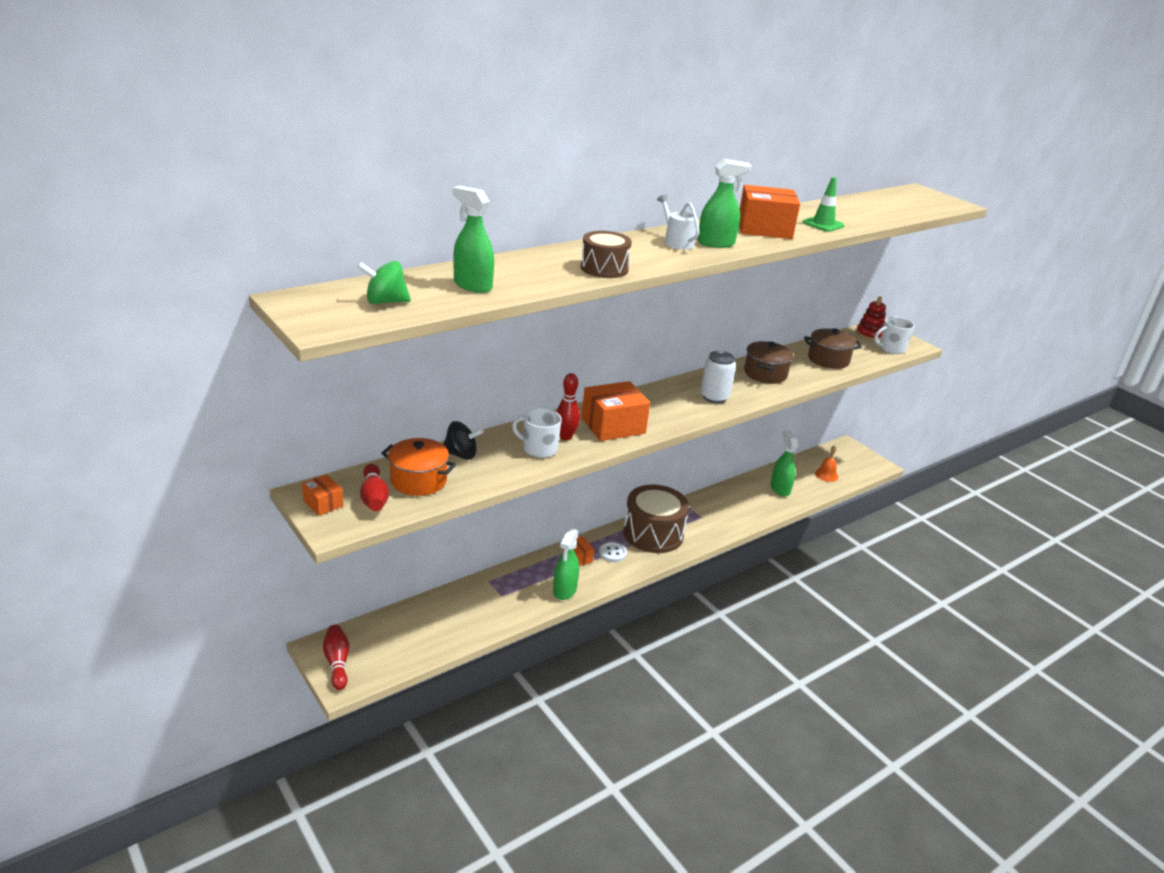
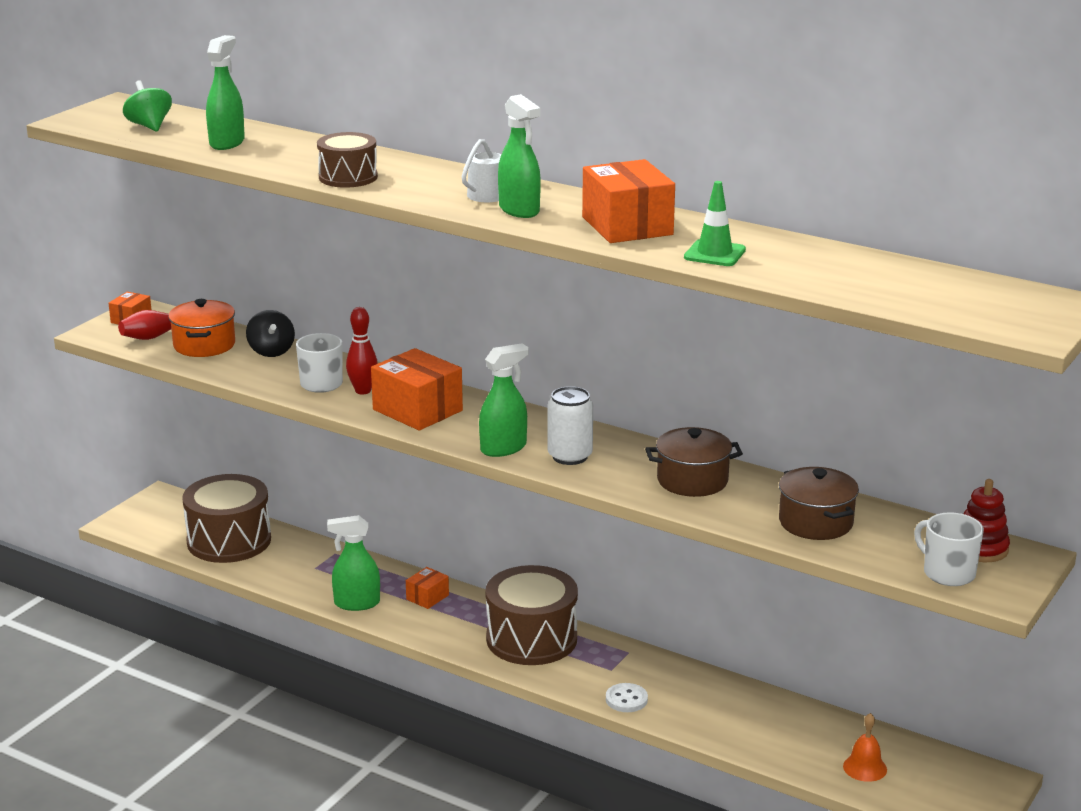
camera: 70 degrees right, 5 degrees down
(337, 663) = (146, 511): red bowling pin -> none
(427, 628) = (229, 541): none -> brown drum
(612, 553) = (460, 618): white button -> white button (626, 699)
(780, 489) = (765, 726): green spray bottle -> green spray bottle (503, 448)

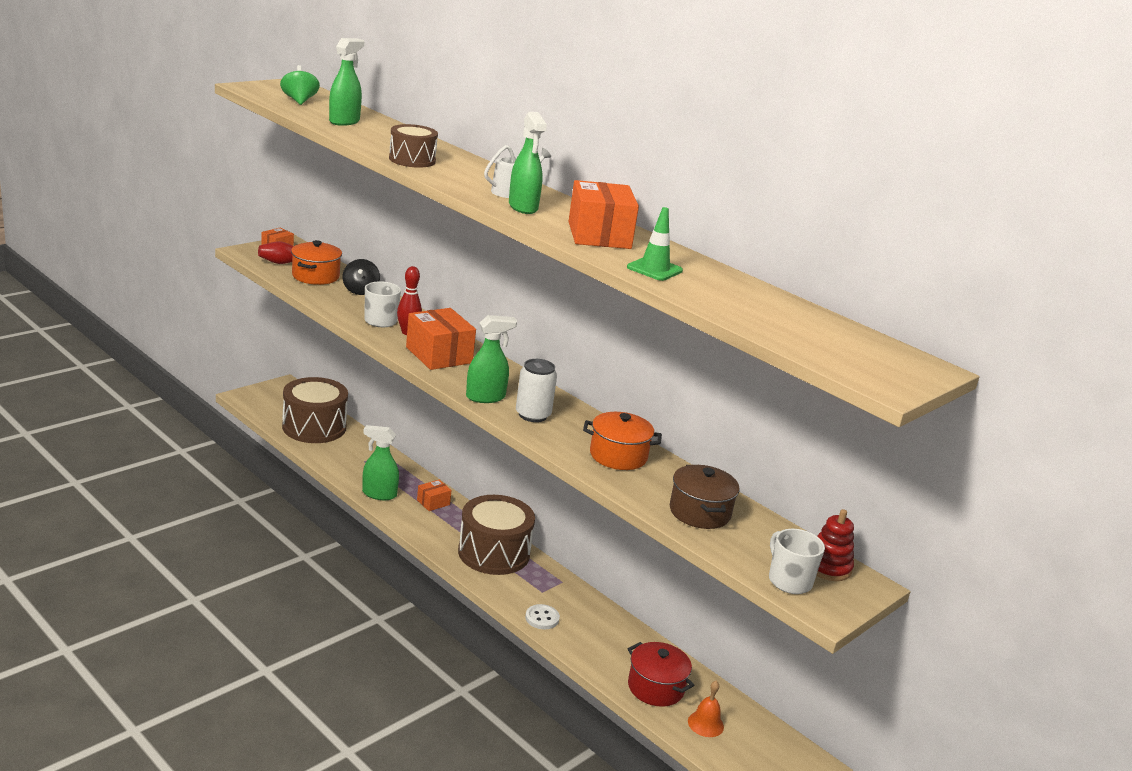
camera: 10 degrees right, 0 degrees up
(692, 480) = (618, 456): brown pot -> orange pot
(792, 743) = (655, 687): none -> red pot

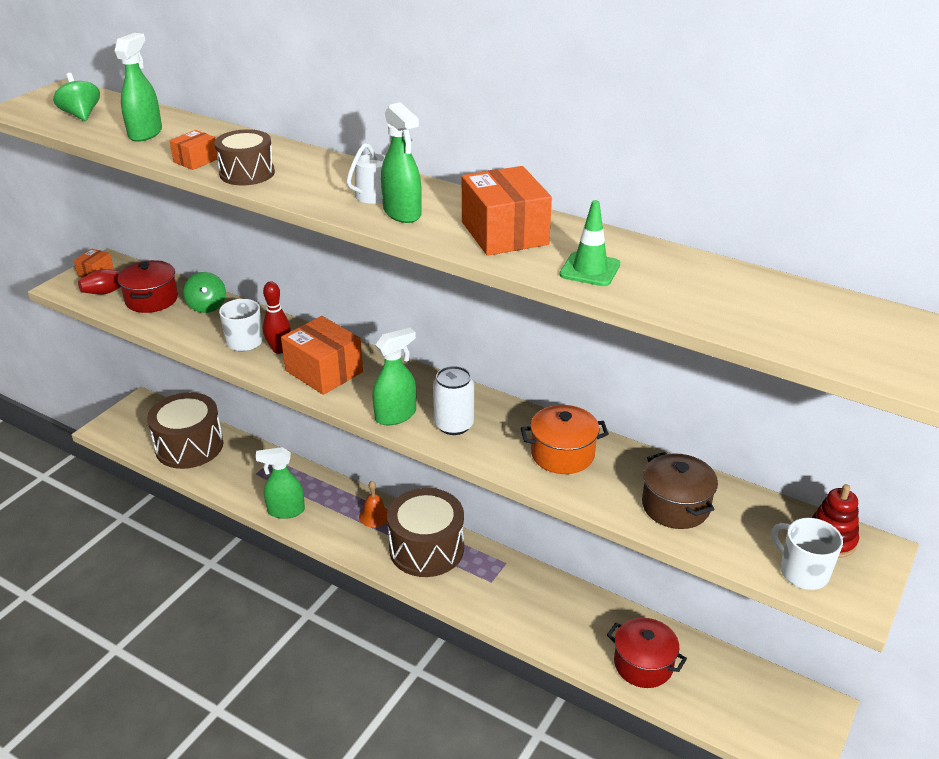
camera: 10 degrees left, 10 degrees up
(315, 276) = (151, 300): orange pot -> red pot
(360, 291) = (207, 306): black spinning top -> green spinning top
(433, 502) = (344, 504): orange box -> orange box (196, 160)
(542, 618) = (503, 615): white button -> none
(705, 724) = (706, 693): orange bell -> orange bell (374, 516)

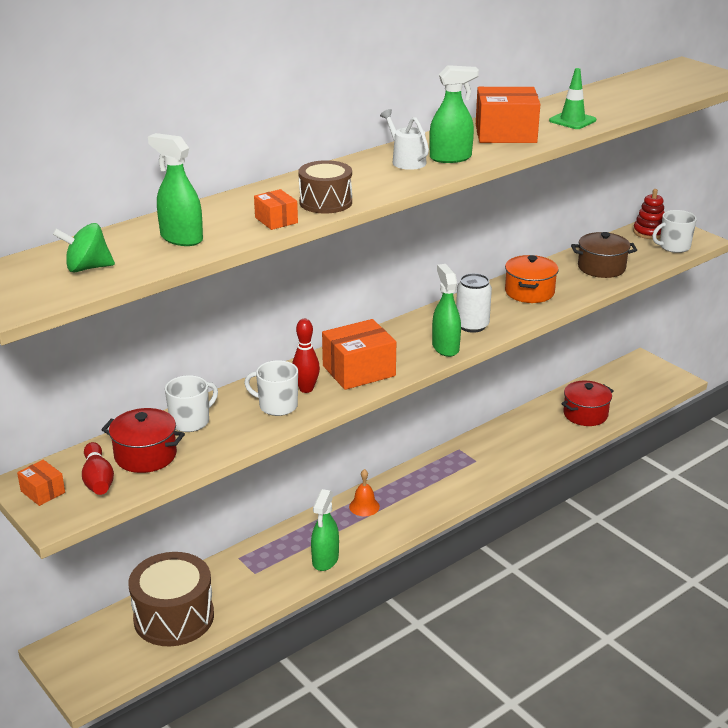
camera: 70 degrees left, 5 degrees down
(207, 306) = (190, 421): green spinning top -> white mug
(426, 548) = (422, 485): brown drum -> none

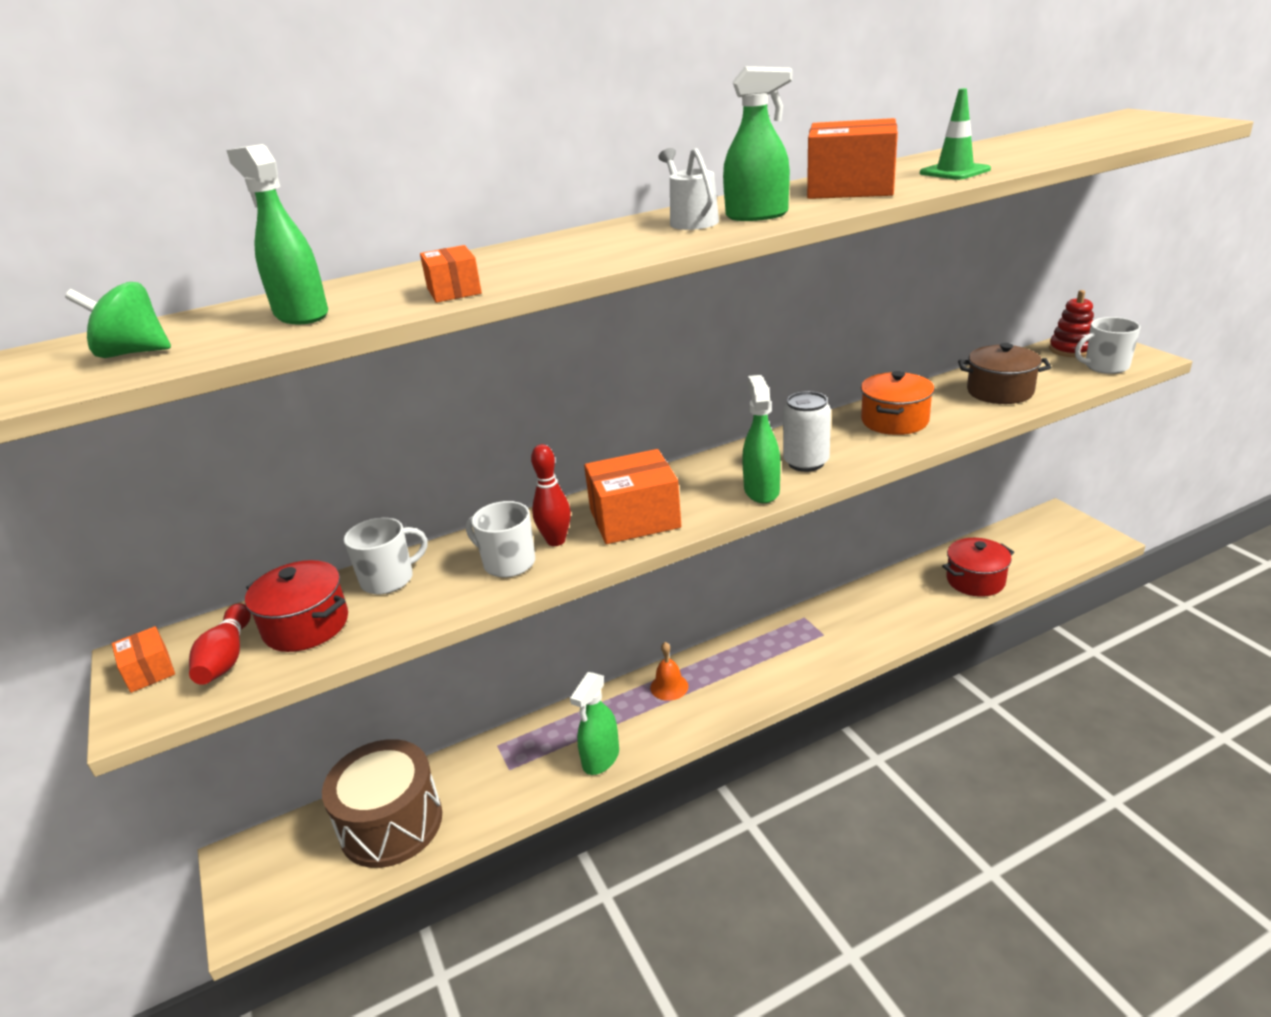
camera: 15 degrees right, 0 degrees up
(325, 202) = (542, 269): brown drum -> none

